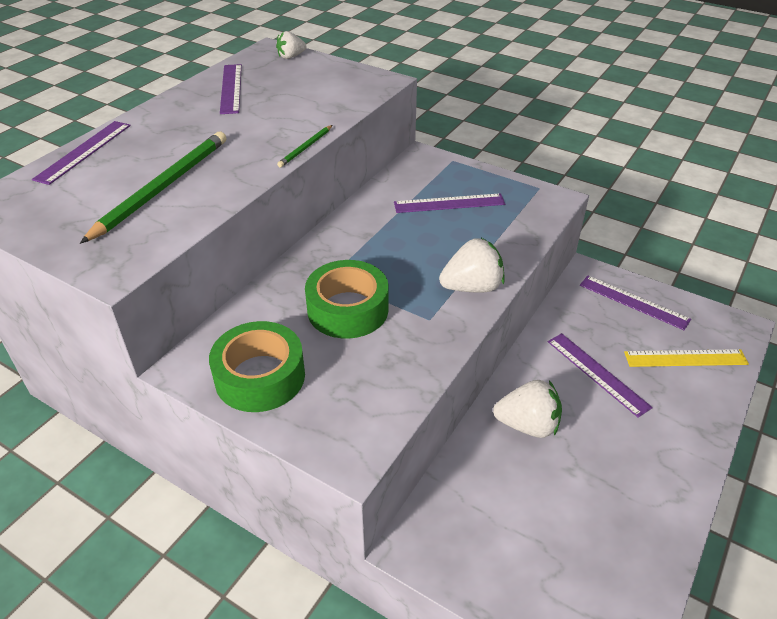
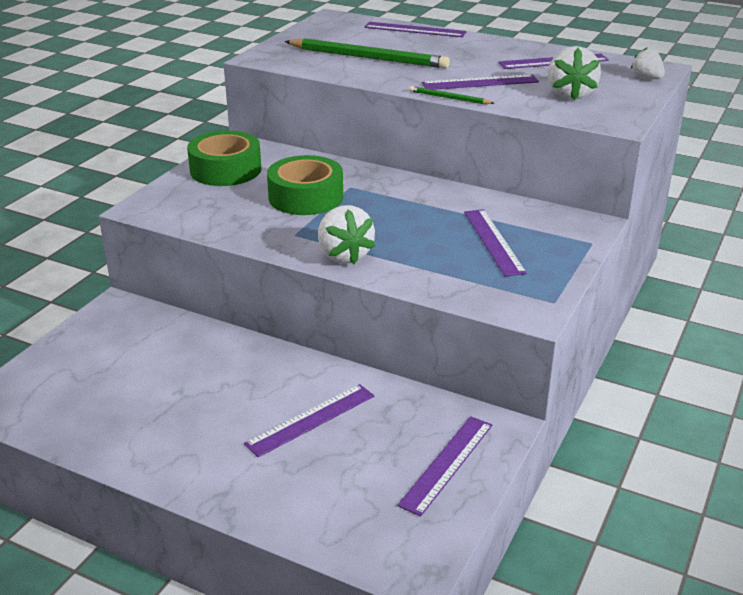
camera: 85 degrees right, 10 degrees down
(271, 128) = (480, 82): none -> purple ruler
(527, 425) = (237, 366): white strawberry -> white strawberry (570, 95)
(685, 358) = (342, 499): yellow ruler -> none

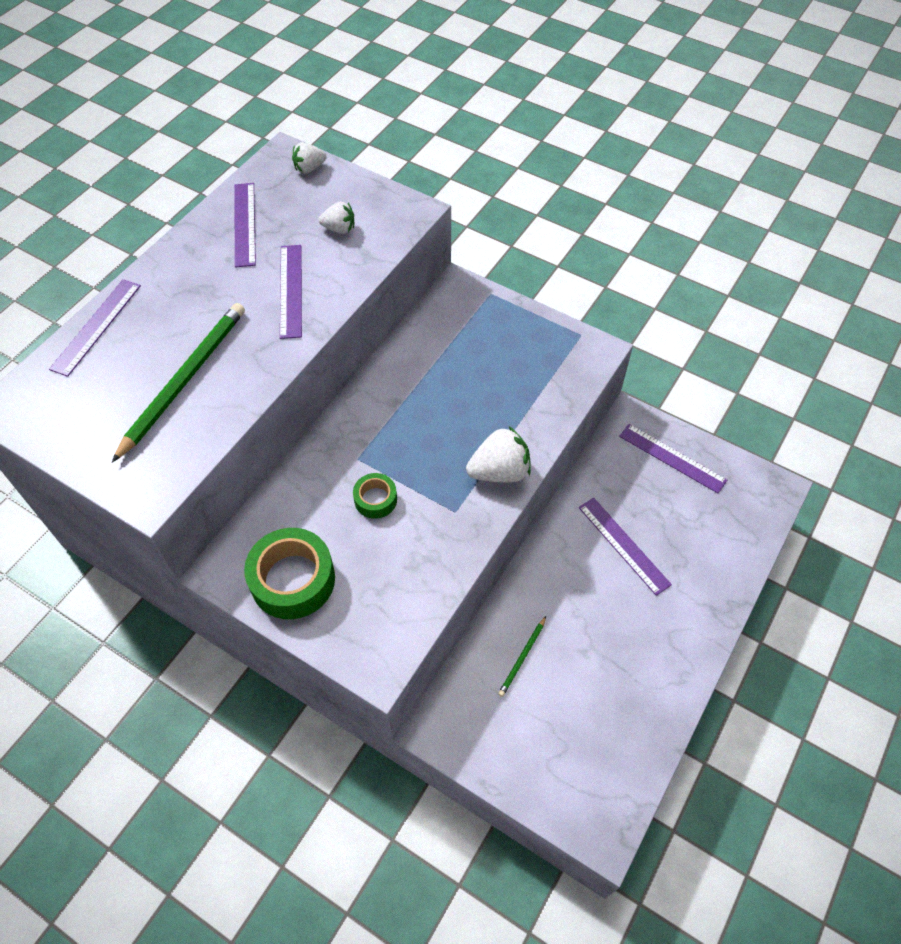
camera: 85 degrees left, 25 degrees up
(306, 197) = (375, 499): green tape -> green tape, size x0.54
(449, 98) = (329, 321): green pencil -> green pencil (522, 658)
(493, 241) = (483, 358): purple ruler -> none
(570, 95) = (339, 229): white strawberry -> white strawberry, size x0.60

